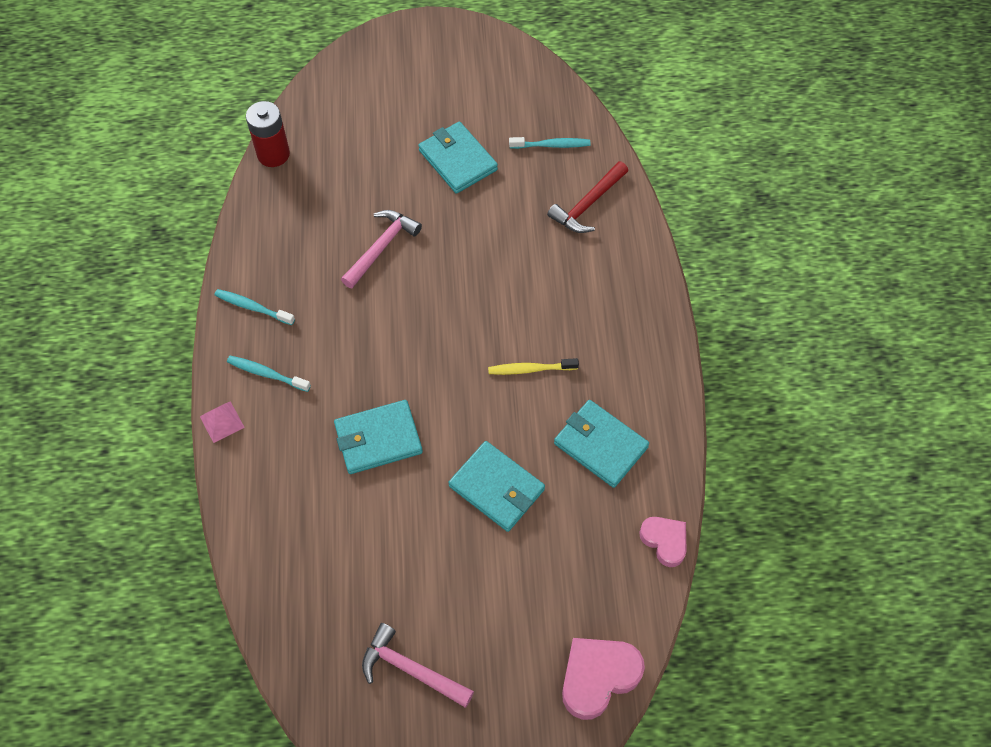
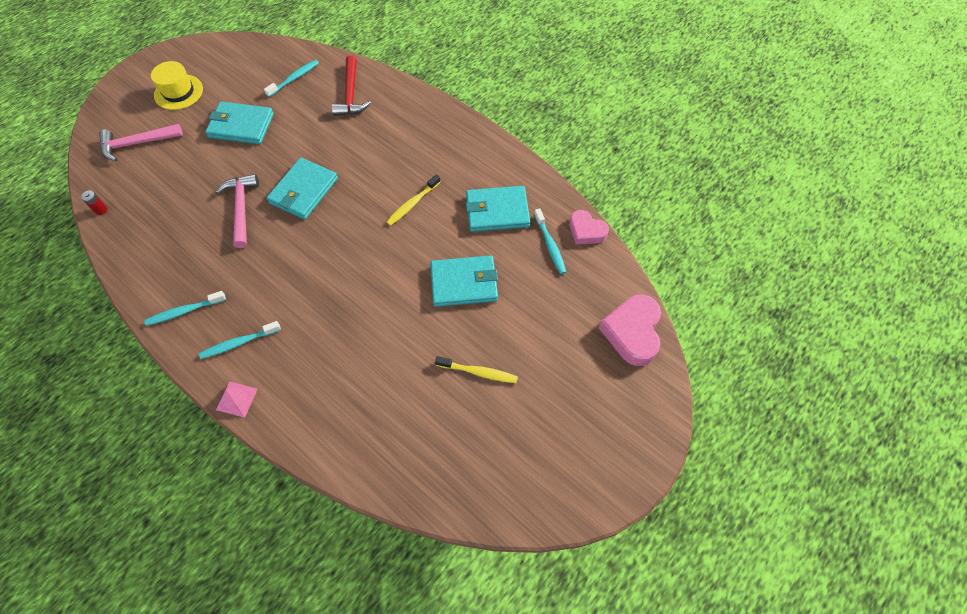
camera: 45 degrees left, 0 degrees up
(273, 154) = (101, 210): red battery -> red battery, size x0.43
(378, 439) = (360, 318): turquoise wallet -> turquoise wallet (303, 191)
(410, 669) = (526, 430): pink hammer -> pink hammer (137, 144)
(425, 580) = (479, 372): none -> yellow toothbrush
(436, 80) = (178, 92): none -> yellow hat
(614, 524) = (550, 245): none -> turquoise toothbrush
(664, 541) = (586, 231): pink heart -> pink heart turned 150 degrees counterclockwise

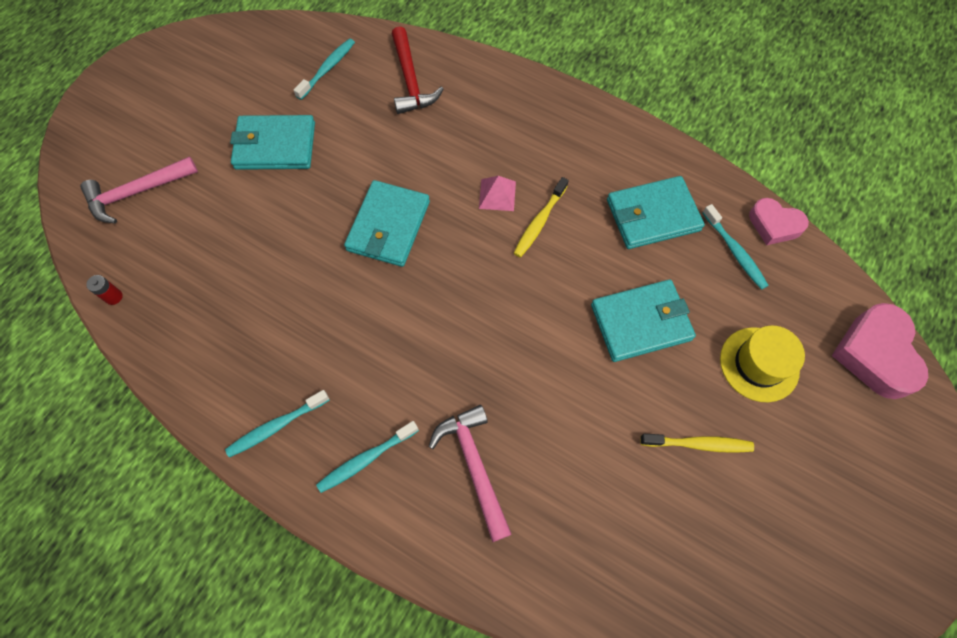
camera: 10 degrees left, 5 degrees up
(178, 92) = (173, 110): yellow hat -> yellow hat (759, 364)
(237, 399) = (387, 541): pink pyramid -> pink pyramid (497, 194)
(241, 208) = (311, 264): pink hammer -> pink hammer (474, 465)

